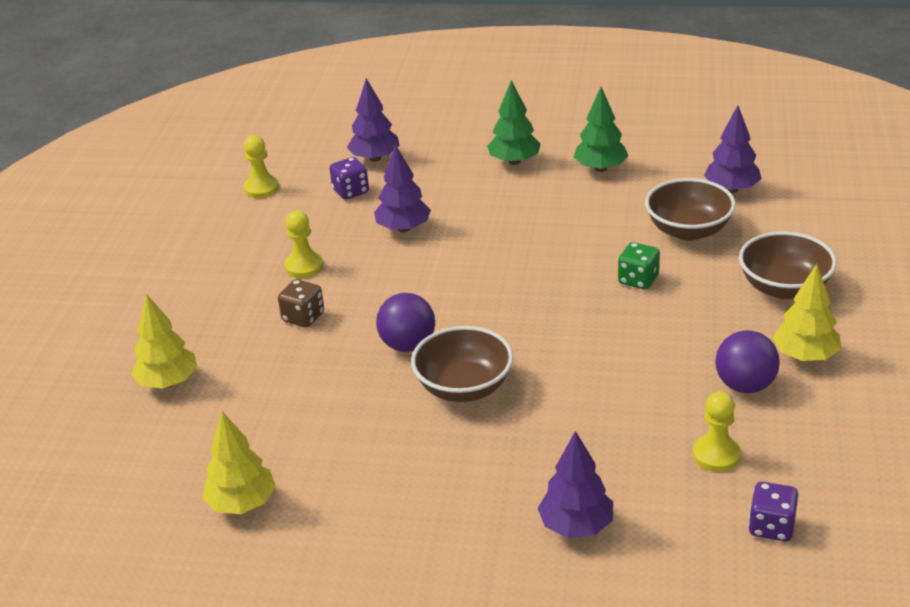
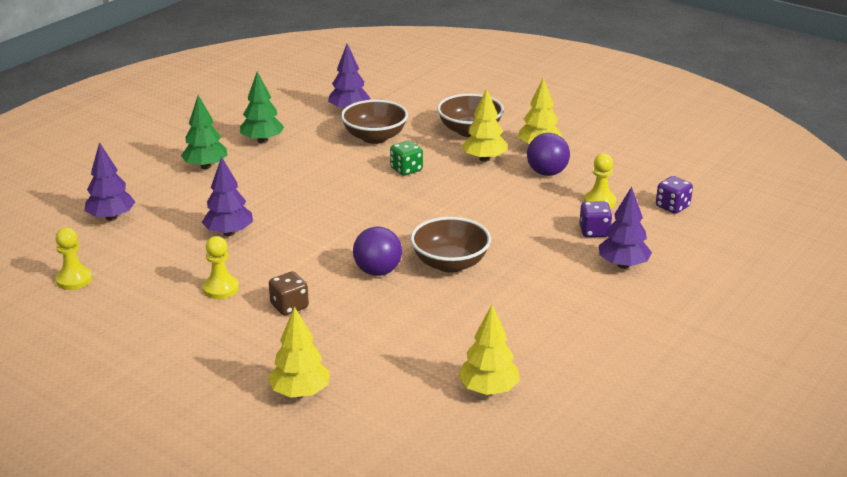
camera: 65 degrees left, 5 degrees down
(351, 191) = (143, 240): purple dice -> purple dice (594, 231)
(726, 324) = (484, 159): none -> yellow tree

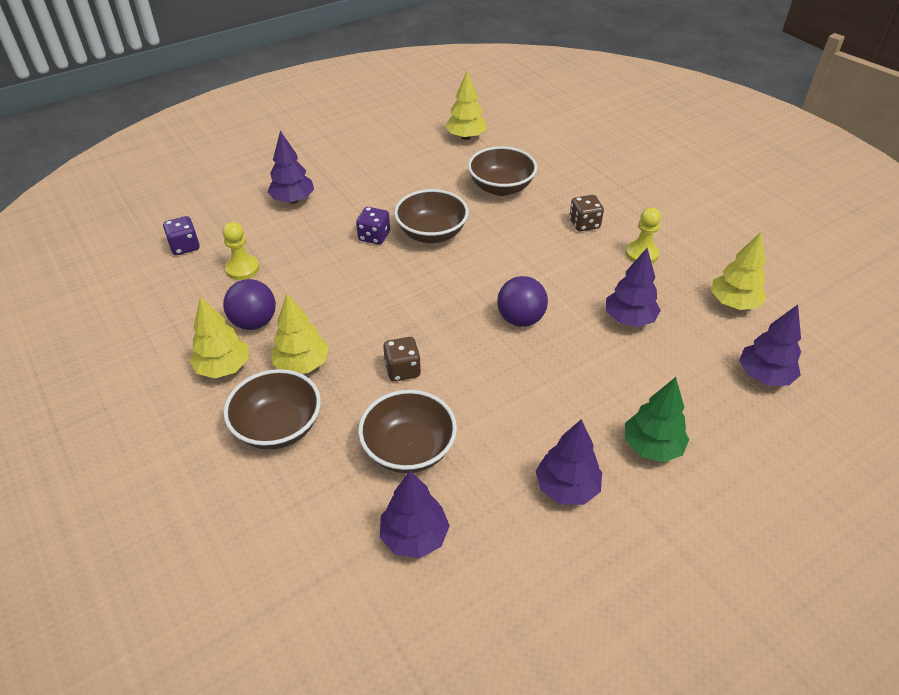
camera: 160 degrees left, 15 degrees up
(74, 280) = (783, 295): yellow pawn -> none
(262, 140) = (566, 488): green tree -> purple tree
(300, 392) = (591, 160): yellow tree -> yellow tree (733, 303)
(378, 271) = (498, 240): purple ball -> purple ball (520, 319)
(402, 328) = (501, 188): none -> brown bowl
(406, 169) = (402, 370): green dice -> brown dice
(594, 231) = (282, 236): purple dice -> purple dice (374, 236)

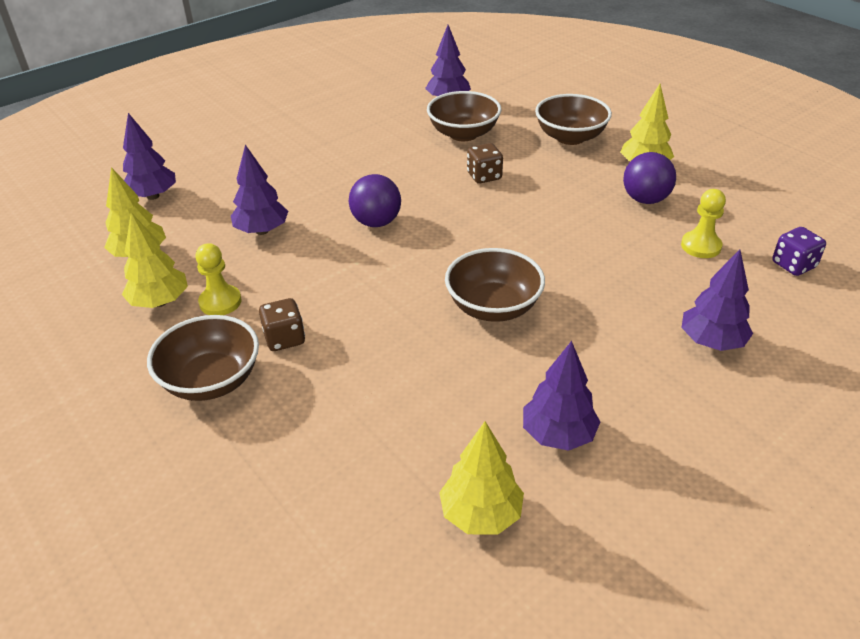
camera: 175 degrees right, 5 degrees down
(302, 364) = (576, 173): yellow tree -> yellow tree (160, 302)
(374, 236) = (567, 297): purple dice -> none
(501, 188) = (404, 392): brown bowl -> brown bowl (211, 380)
(566, 488) = (345, 125): purple tree -> purple tree (558, 435)
(652, 447) = (275, 148): green tree -> none

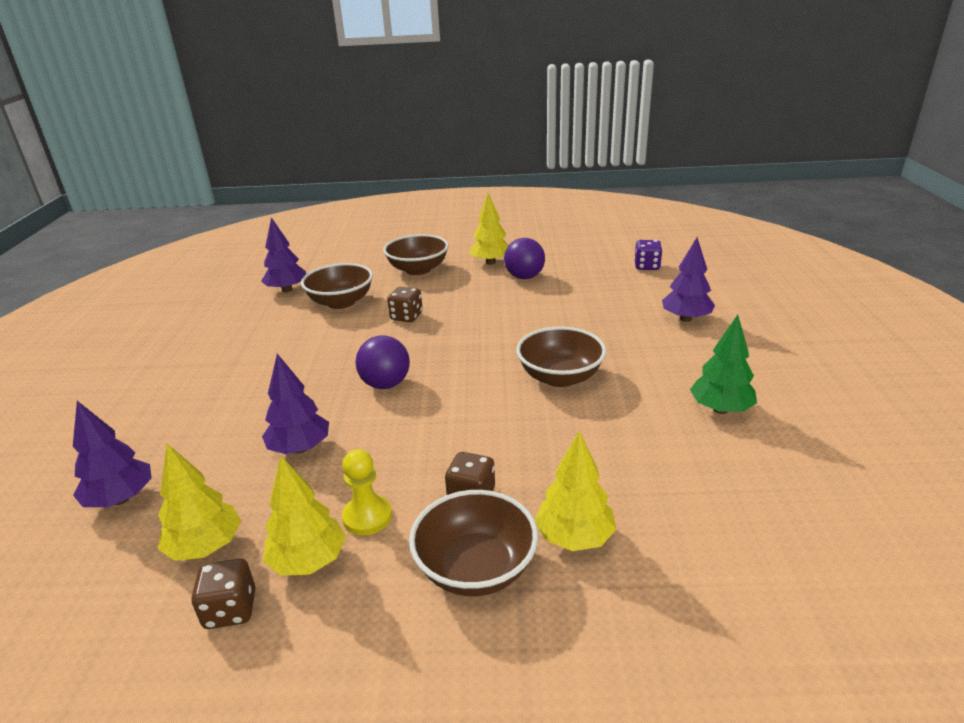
camera: 50 degrees left, 10 degrees down
(99, 297) = (230, 610): none -> brown dice
(481, 514) = (774, 477): yellow tree -> yellow tree (574, 537)
(558, 435) = (720, 409): purple tree -> green tree
(701, 246) = (594, 282): yellow pawn -> none

